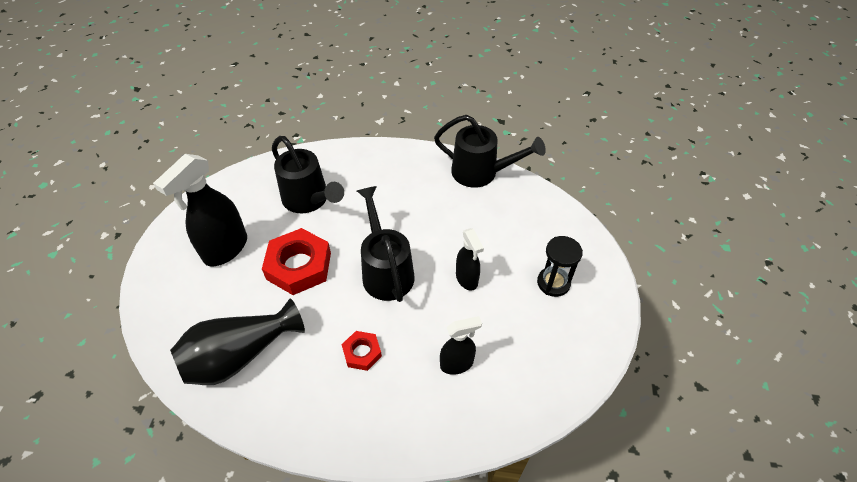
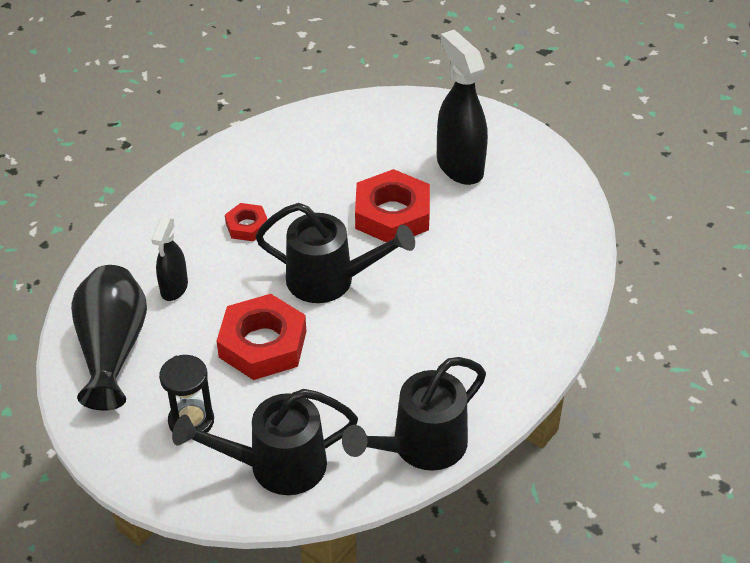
camera: 120 degrees right, 5 degrees down
(240, 355) = (315, 147): black vase -> black vase (112, 349)
(309, 200) = (490, 252): black watering can -> black watering can (276, 466)
(467, 279) = (262, 344): black spray bottle -> red nut

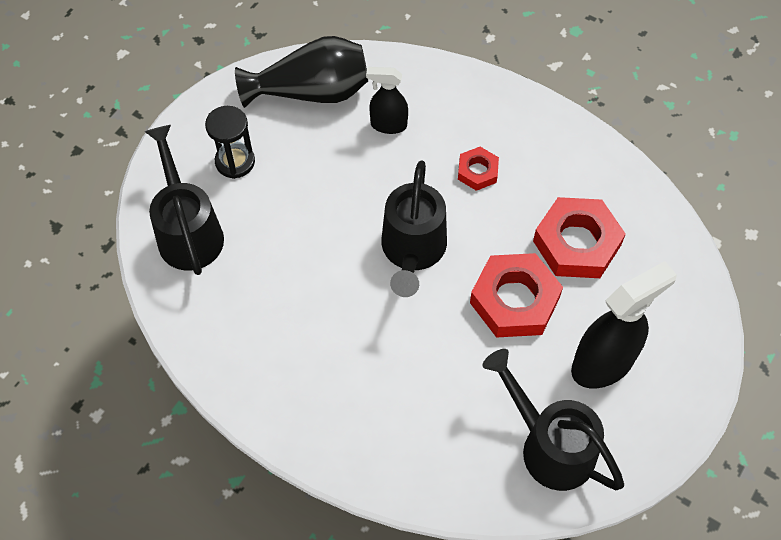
camera: 85 degrees right, 15 degrees up
(262, 344) = (326, 204): red nut -> red nut (577, 243)
(420, 446) = (210, 346): black watering can -> black watering can (549, 445)

